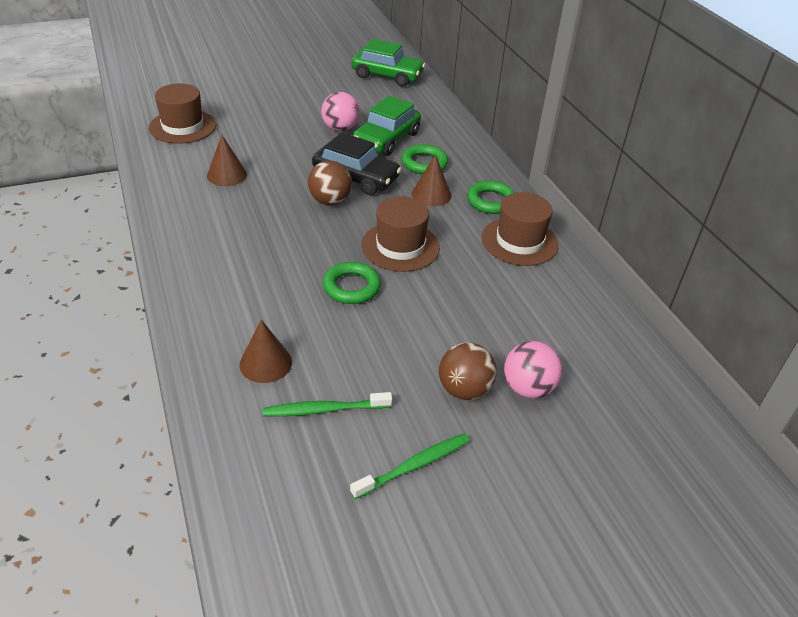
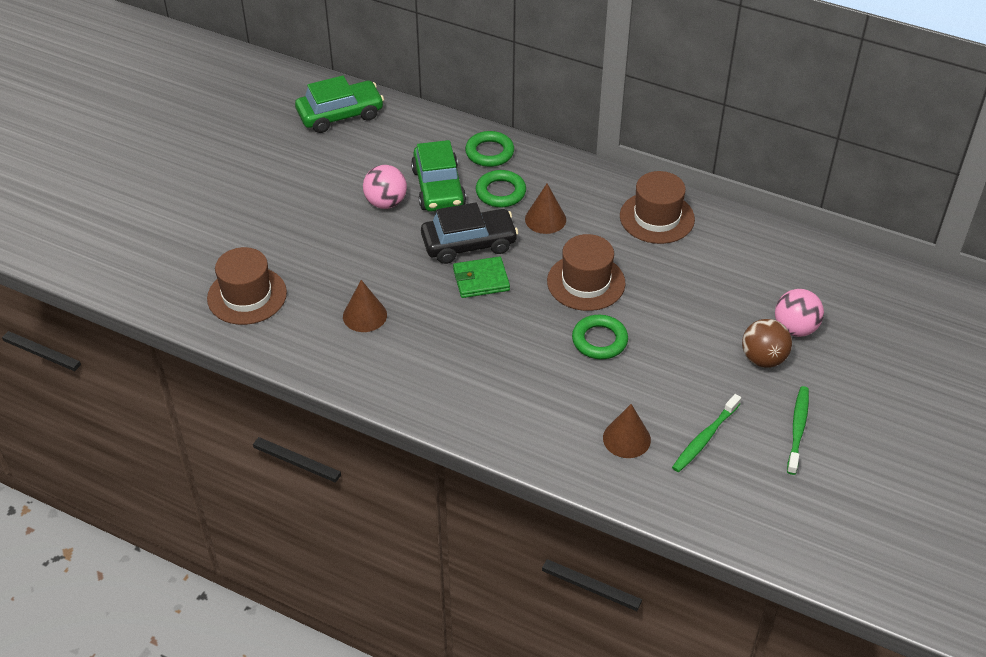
camera: 40 degrees left, 5 degrees up
(330, 201) = (481, 280): brown ball -> green wallet
(491, 201) = (594, 195): green ring -> green ring (489, 152)

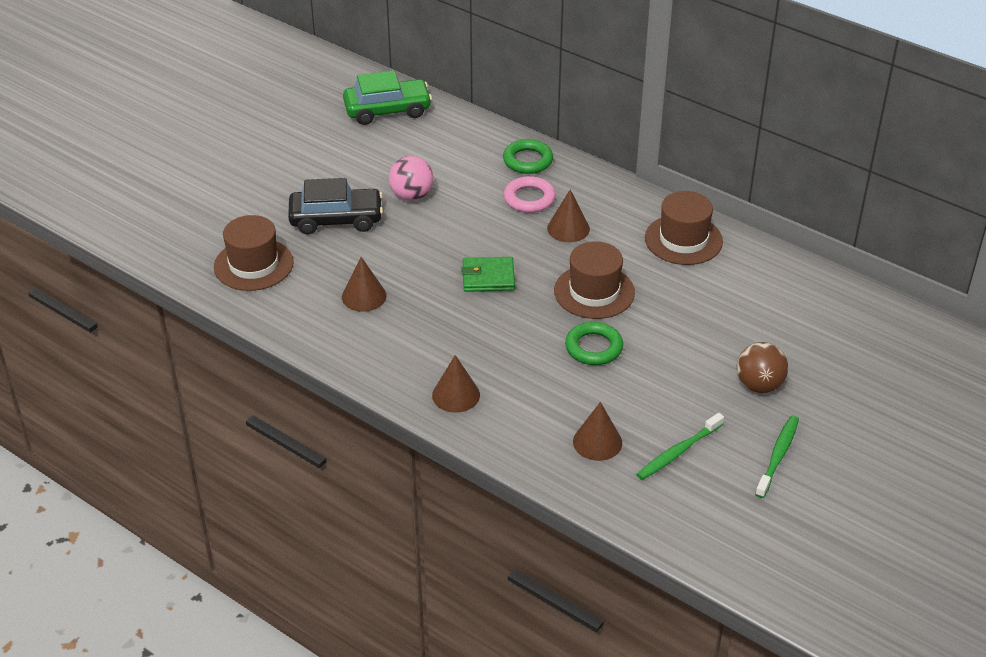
camera: 10 degrees right, 5 degrees down
(438, 188) = (468, 187): green car -> none
(469, 244) = (485, 242): black car -> black car (336, 219)
(479, 408) = (456, 395): none -> brown cone
(500, 192) = (529, 198): green ring -> pink ring
(795, 328) = (800, 361): pink ball -> none

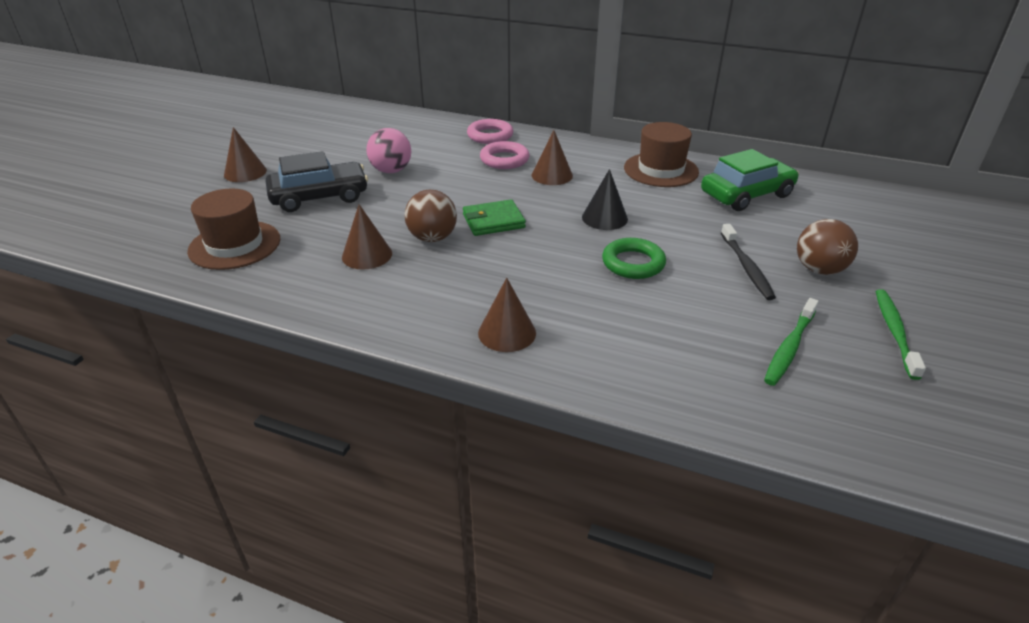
camera: 15 degrees left, 5 degrees down
(387, 110) = (349, 119): green car -> green car (746, 195)
(426, 287) = (432, 238): none -> brown ball
(528, 160) = (490, 136): green ring -> pink ring
(594, 292) = (604, 218): brown hat -> black cone
(597, 442) = (695, 353): brown cone -> brown cone (245, 172)
(694, 370) = (746, 267): none -> black toothbrush

